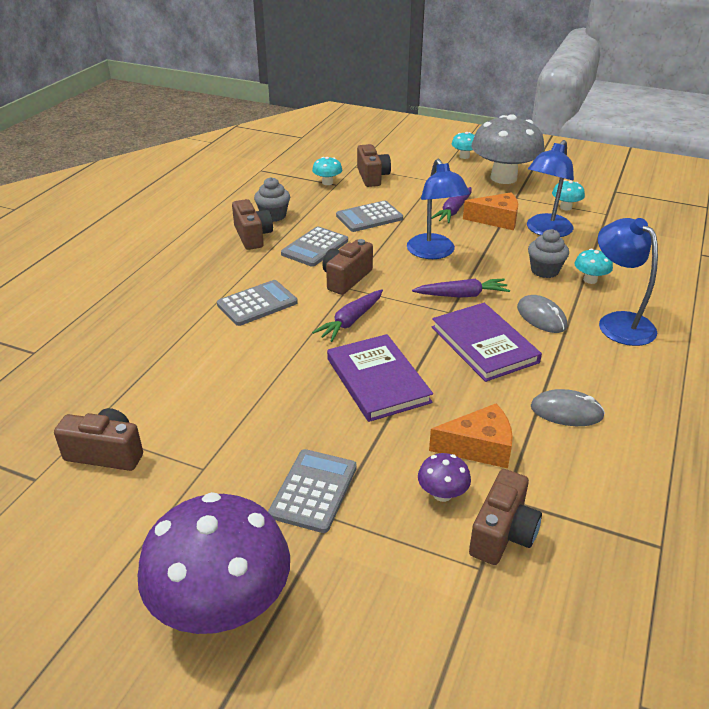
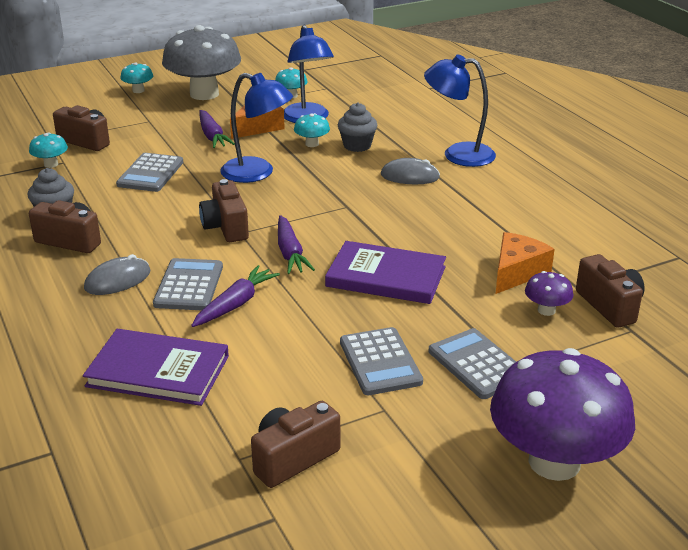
camera: 50 degrees left, 5 degrees down
(315, 247) = (150, 219): grey calculator -> grey calculator (380, 362)
(462, 295) = (334, 191): purple carrot -> purple carrot (235, 304)
(484, 344) = (408, 213): purple book -> purple book (158, 371)
(566, 411) = (523, 222): grey mouse -> grey mouse (117, 280)
(590, 280) = (395, 137): turquoise mushroom -> turquoise mushroom (312, 144)

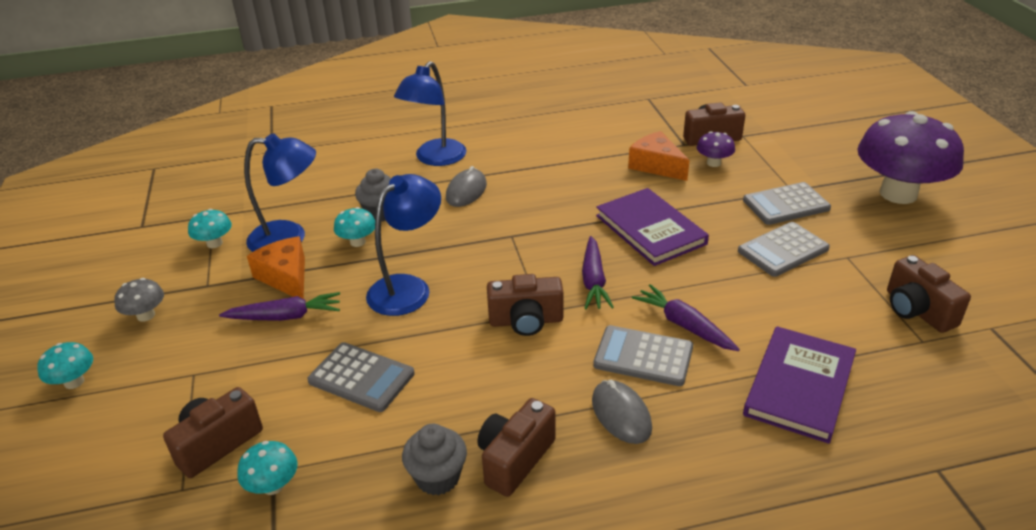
camera: 75 degrees left, 5 degrees up
(204, 94) = (146, 315): grey mushroom -> grey mushroom, size x0.42
(290, 253) = (594, 281): purple carrot -> purple carrot turned 90 degrees clockwise
(380, 362) = (783, 250): grey calculator -> grey calculator turned 150 degrees clockwise
(386, 277) = (650, 230): purple book -> purple book turned 60 degrees counterclockwise

